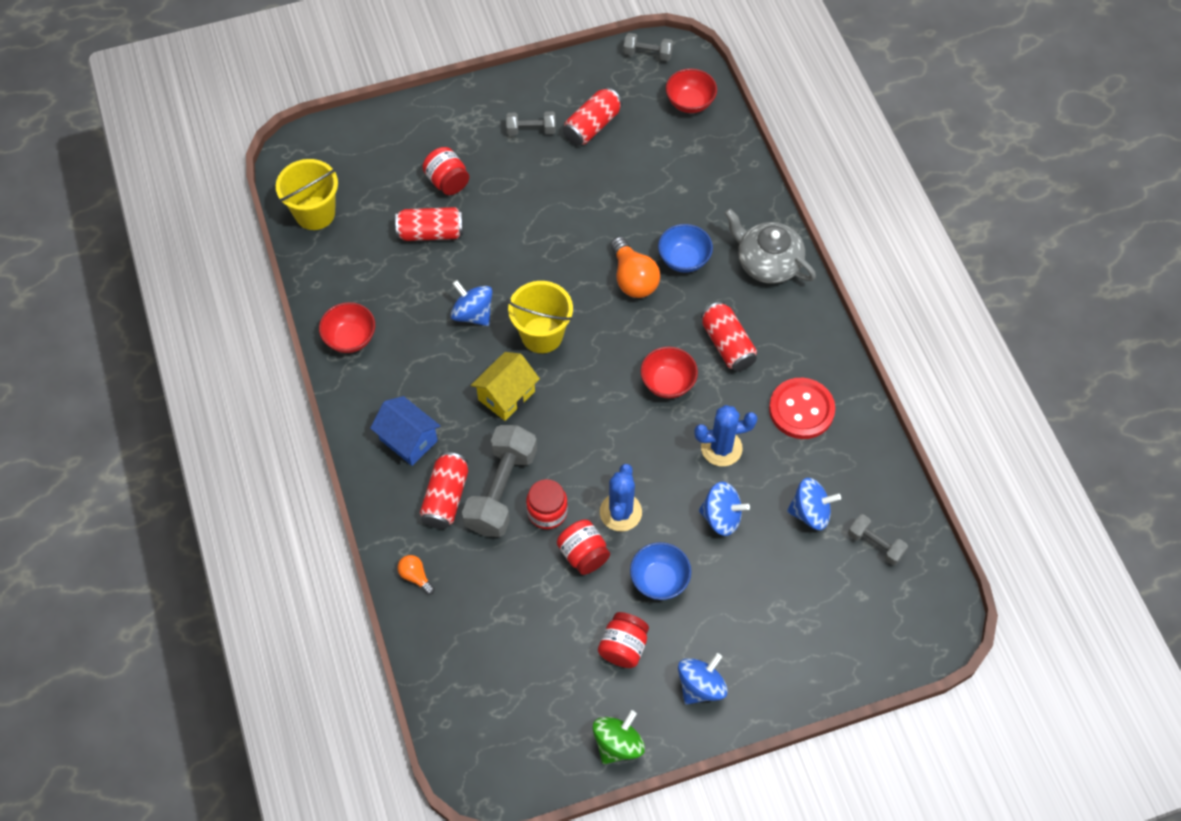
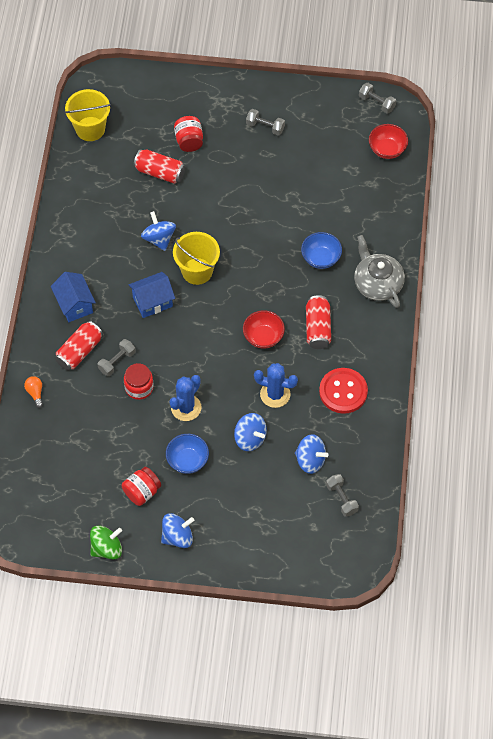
camera: 25 degrees right, 0 degrees up
(350, 338) = (71, 223): red bowl -> none
(501, 490) = (117, 361): grey dumbbell -> grey dumbbell, size x0.52
(506, 395) = (152, 302): yellow house -> blue house
(583, 554) = (147, 424): red jar -> none
(592, 126) = (309, 140): red can -> none
(633, 278) = (279, 258): orange light bulb -> none

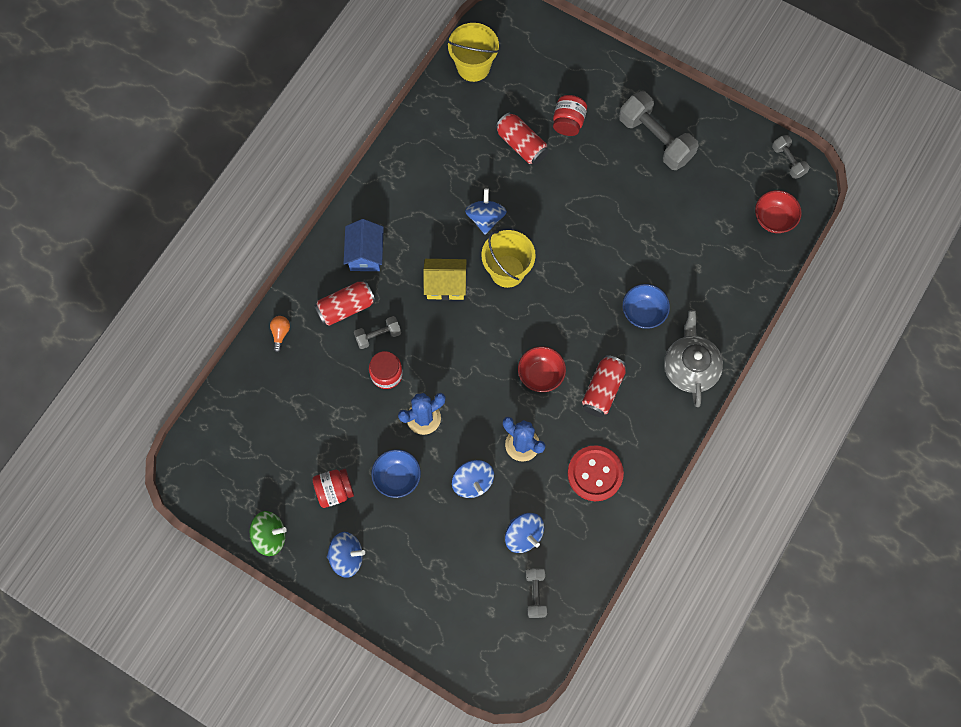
camera: 25 degrees right, 10 degrees up
(152, 302) = (445, 285): blue house -> yellow house
(265, 127) = (655, 139): grey dumbbell -> grey dumbbell, size x1.92

